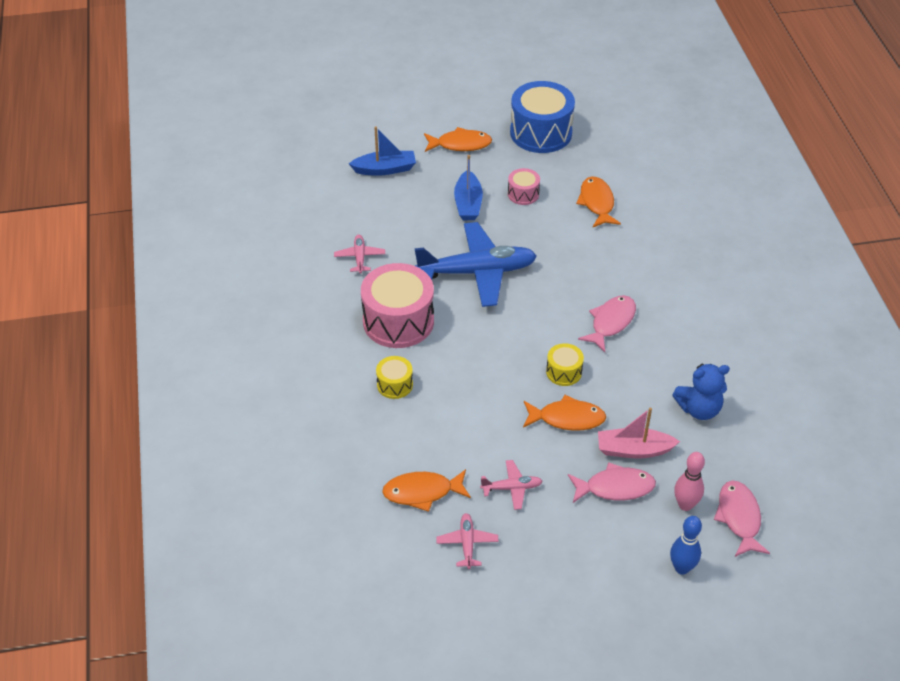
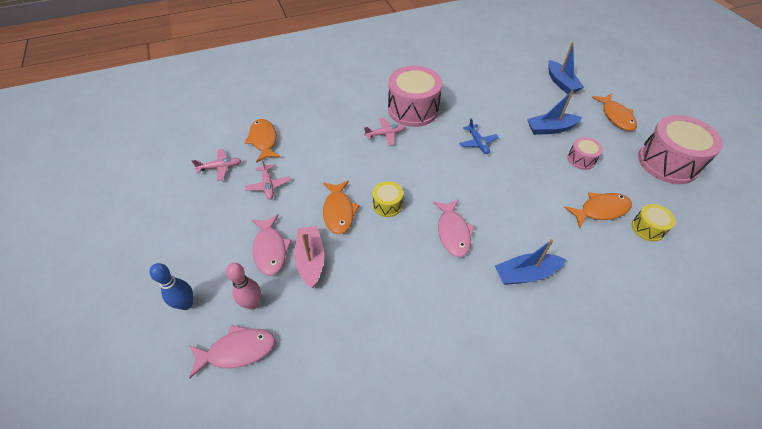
camera: 80 degrees right, 5 degrees up
(360, 257) = (466, 84): pink plane -> pink plane (385, 134)
(395, 384) = (355, 115): yellow drum -> yellow drum (647, 228)
(477, 272) = (477, 143): blue plane -> blue plane, size x0.44
(541, 133) = (668, 162): blue drum -> pink drum
(611, 322) = (453, 232): pink fish -> pink fish turned 60 degrees clockwise
(668, 279) = (525, 274): none -> blue boat
(699, 409) = (364, 310): blue teddy bear -> none

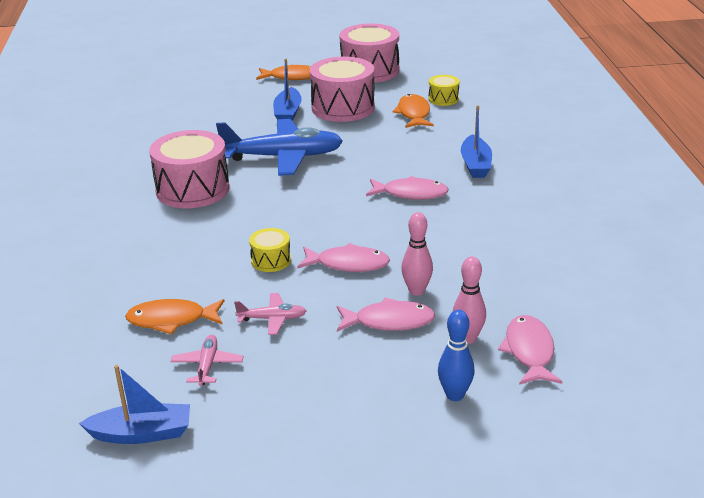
camera: 75 degrees left, 20 degrees down
(311, 260) = (416, 291): pink boat -> pink bowling pin
(339, 212) = (348, 264): orange fish -> pink fish
(385, 134) = (228, 215): pink plane -> none
(387, 205) = (353, 229): yellow drum -> yellow drum (271, 260)
(477, 143) = (283, 157): blue plane -> blue plane, size x2.26
(561, 83) = (216, 91): blue boat -> blue boat (142, 433)
(581, 159) = (343, 107): pink drum -> pink drum, size x2.07

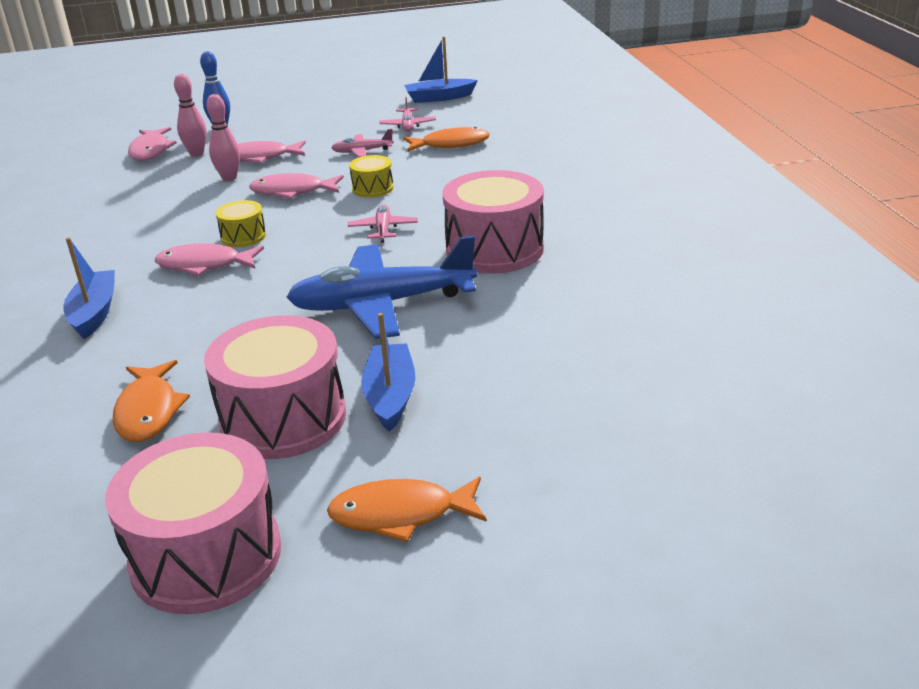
camera: 175 degrees right, 0 degrees up
(270, 214) = (383, 229): none -> pink plane
(443, 99) = (71, 458): yellow drum -> yellow drum (243, 236)

